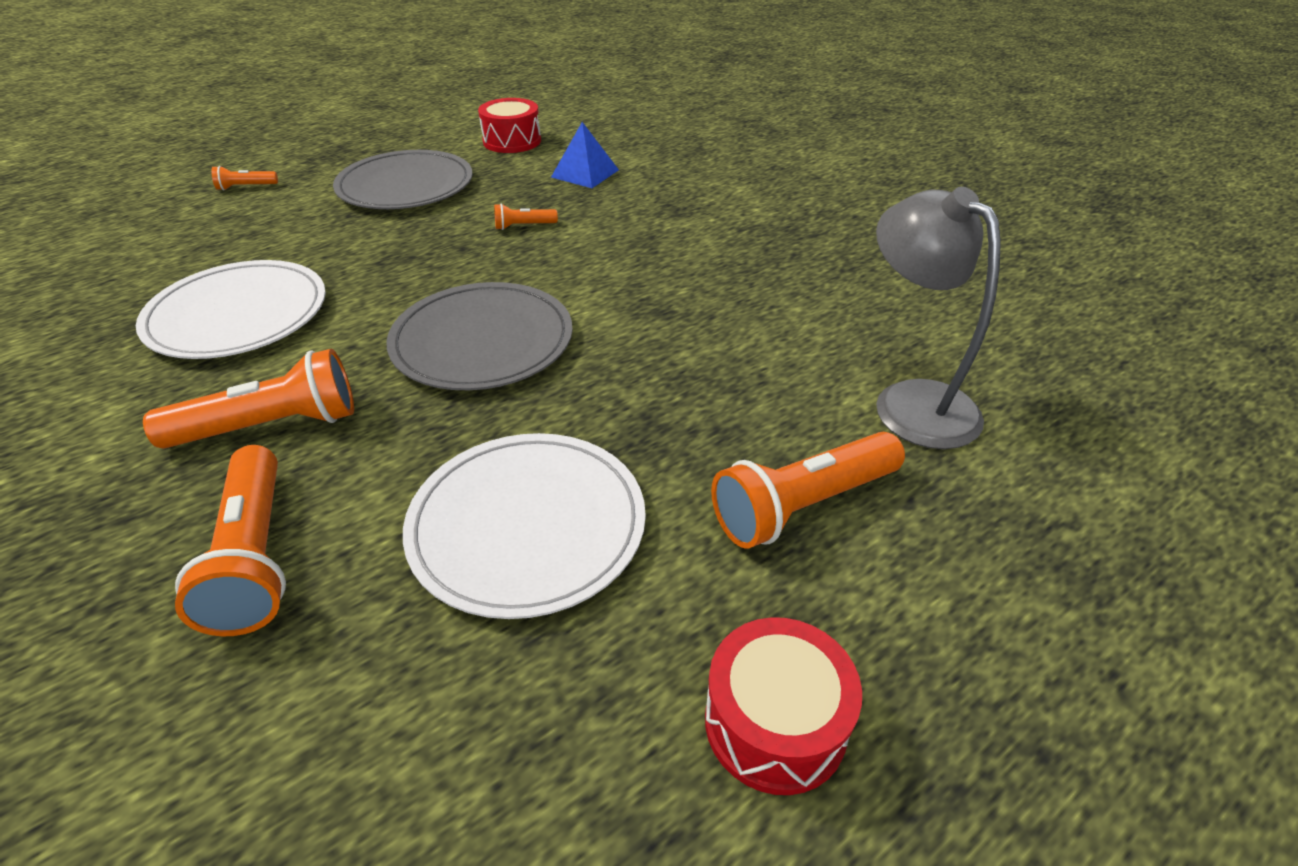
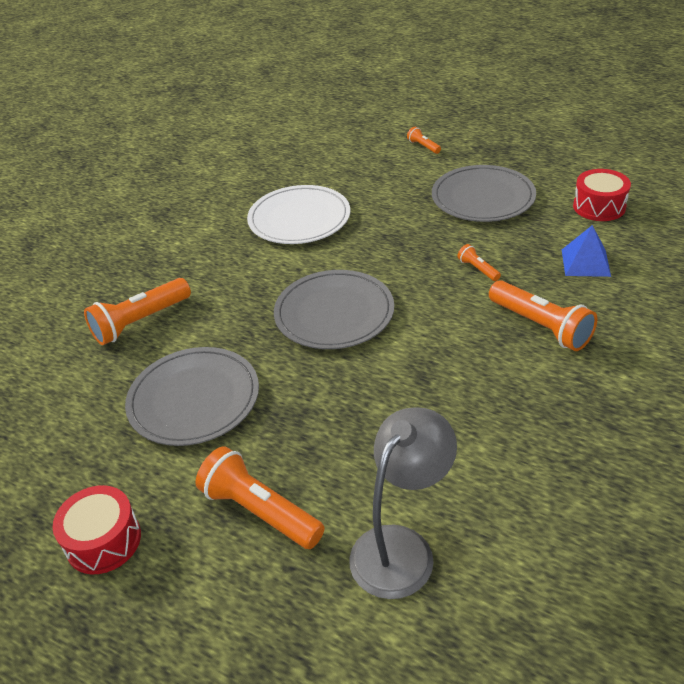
camera: 70 degrees right, 0 degrees up
(271, 426) = (221, 279): orange flashlight -> orange flashlight (541, 326)
(527, 526) = (194, 399): white plate -> grey plate

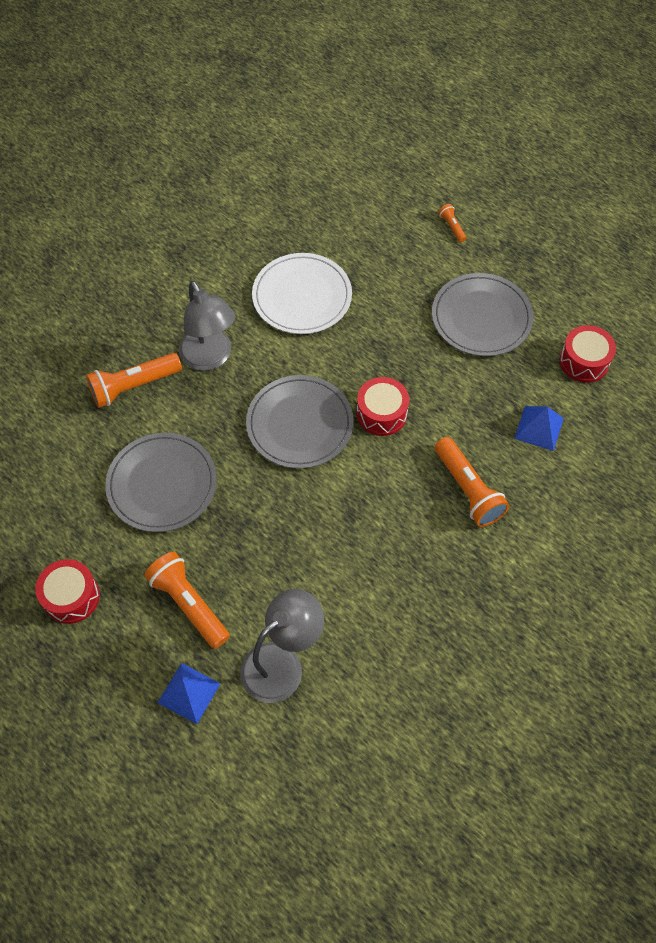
camera: 10 degrees right, 20 degrees up
(219, 282) = (210, 358): none -> grey lamp
(289, 615) = (189, 693): none -> blue pyramid
(418, 286) = (381, 413): none -> red drum
(478, 269) = (441, 408): orange flashlight -> none

